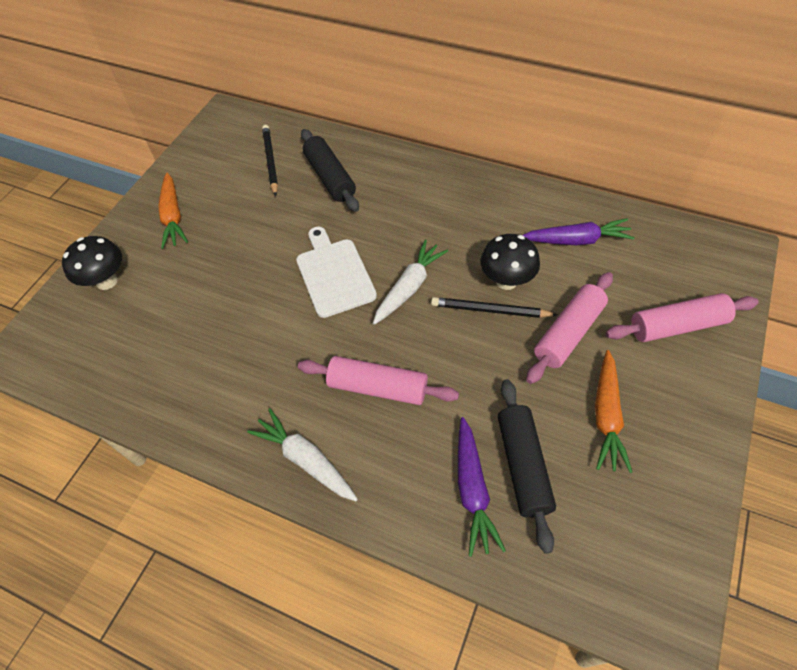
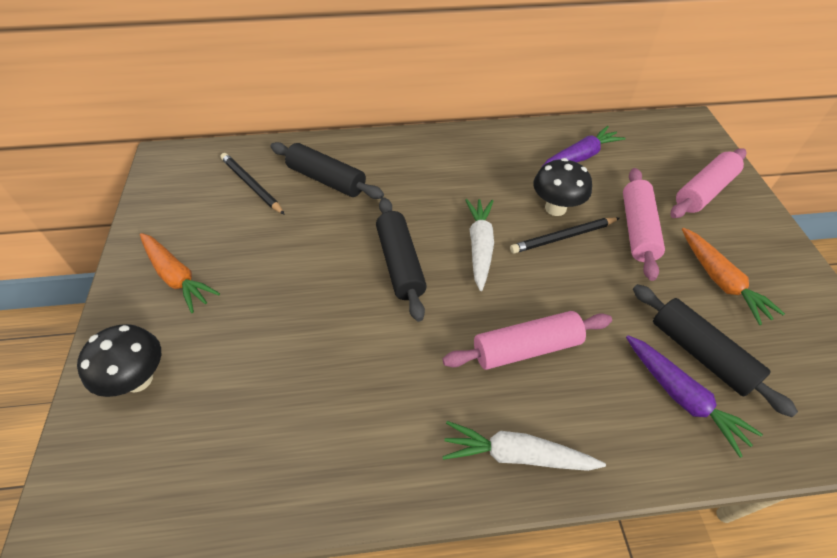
camera: 35 degrees left, 5 degrees down
(334, 274) = (400, 264): white cutting board -> black rolling pin

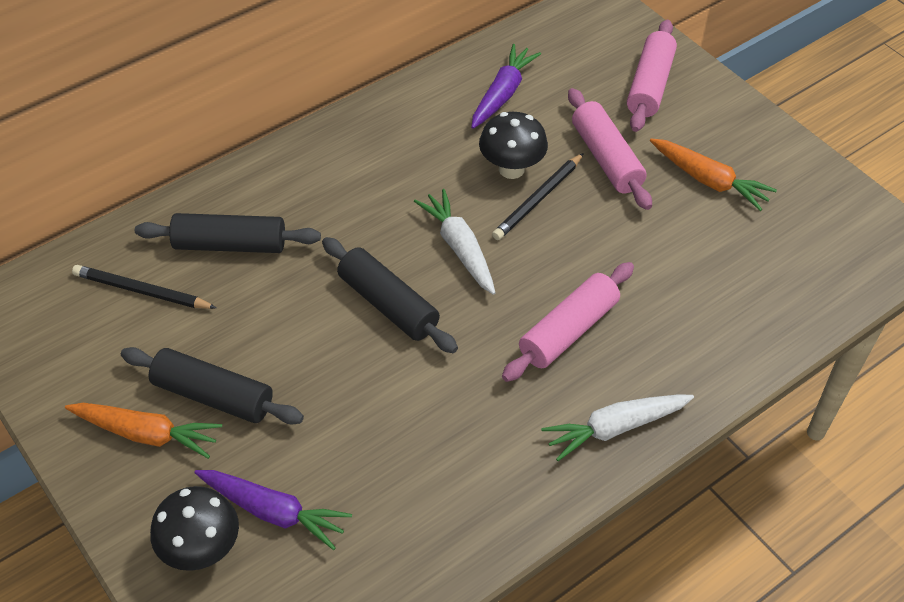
camera: 30 degrees left, 0 degrees up
(682, 397) = (726, 309): purple carrot -> purple carrot (273, 511)
(700, 354) = (723, 262): black rolling pin -> black rolling pin (213, 396)

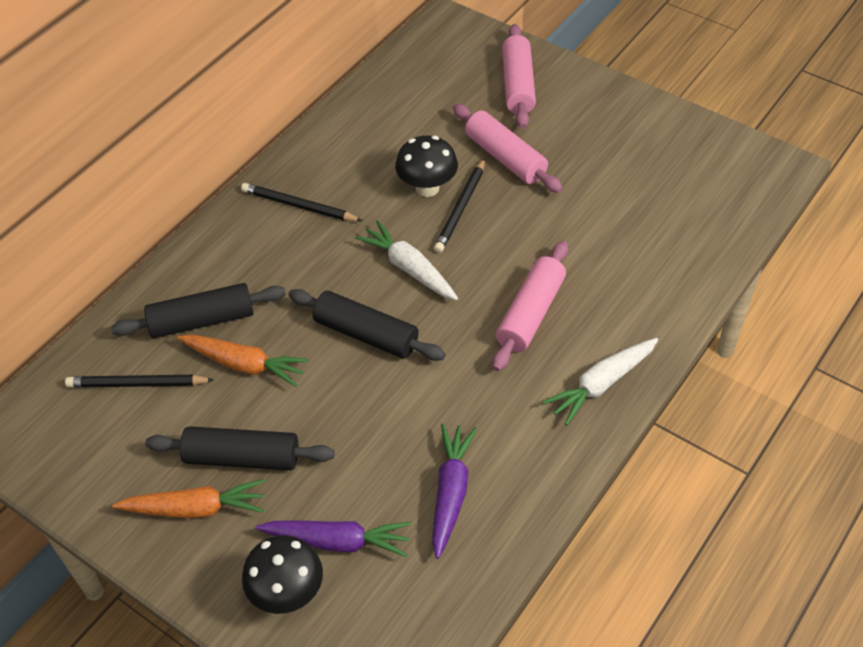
camera: 15 degrees left, 0 degrees up
(373, 153) = (299, 206): none -> black pencil
(502, 94) = (393, 124): purple carrot -> purple carrot (450, 492)
(709, 180) = (599, 154): orange carrot -> orange carrot (244, 364)

